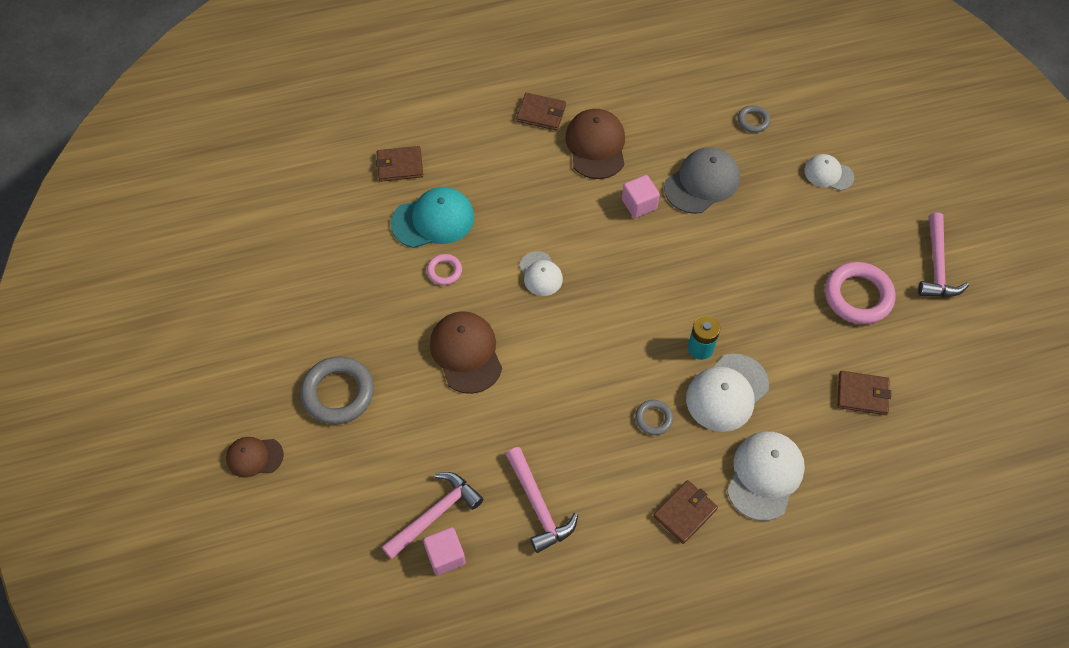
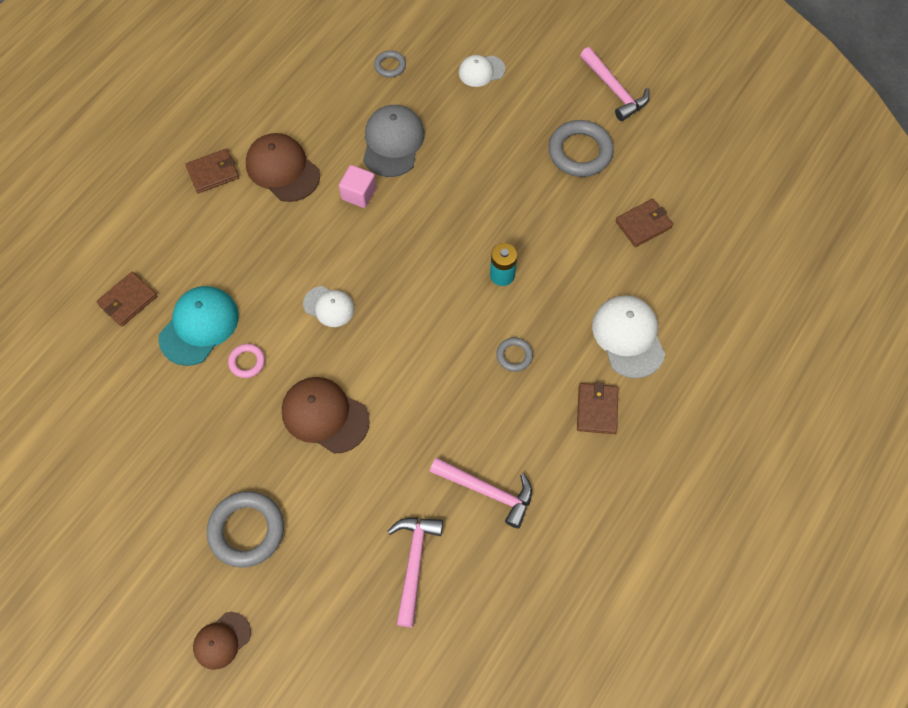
camera: 40 degrees left, 5 degrees up
(445, 556) = (451, 588): pink cube -> none
(727, 393) = (550, 295): white cap -> none
(858, 296) = (580, 152): pink ring -> grey ring

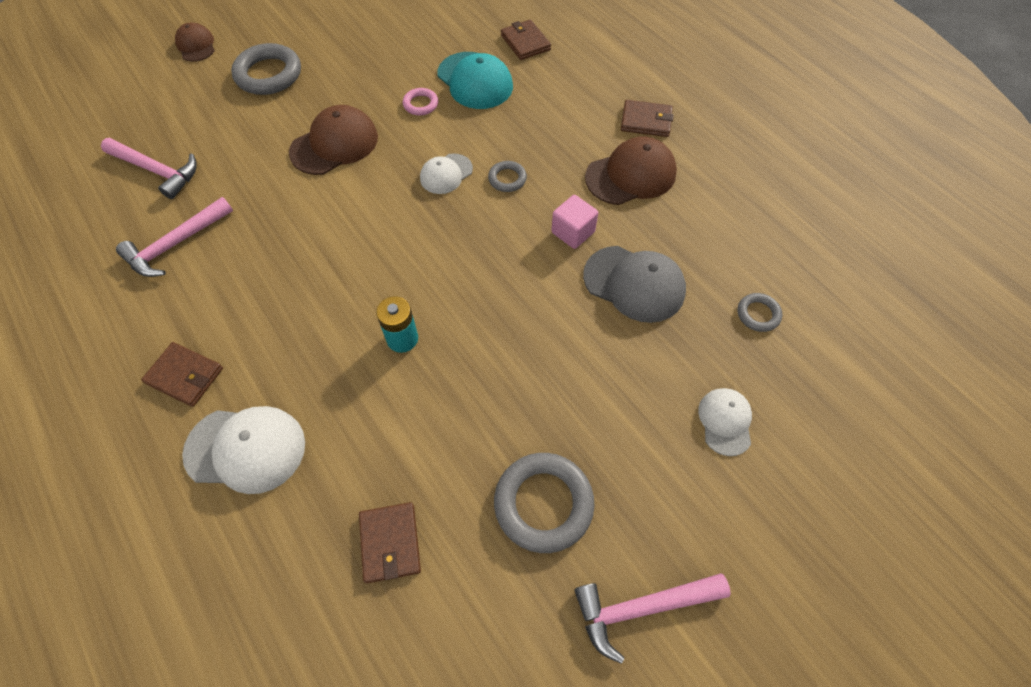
camera: 110 degrees right, 5 degrees down
(213, 173) = (646, 121): brown wallet -> brown wallet turned 75 degrees counterclockwise
(514, 356) = (298, 316): grey ring -> grey ring (507, 179)

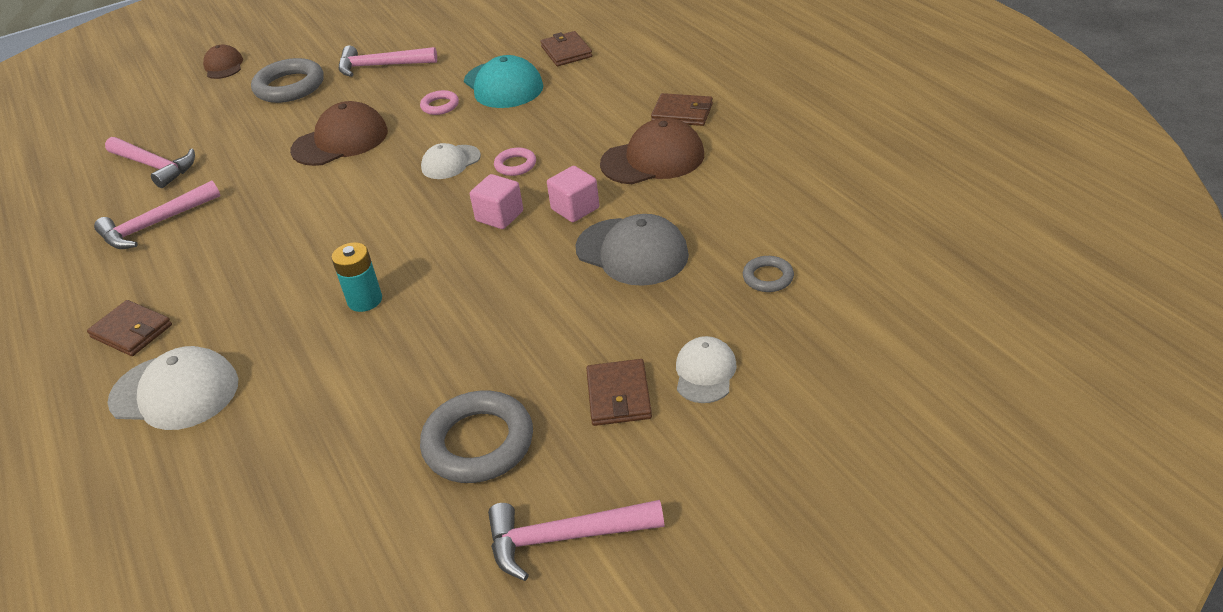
camera: 10 degrees right, 20 degrees down
(352, 52) = (380, 66): none -> pink hammer
(390, 543) = (302, 474): brown wallet -> brown wallet (618, 396)
(505, 240) = (499, 216): none -> pink cube
(507, 179) = (515, 165): grey ring -> pink ring

